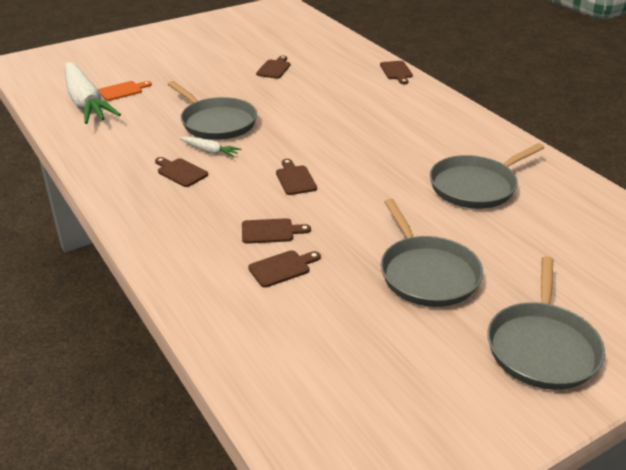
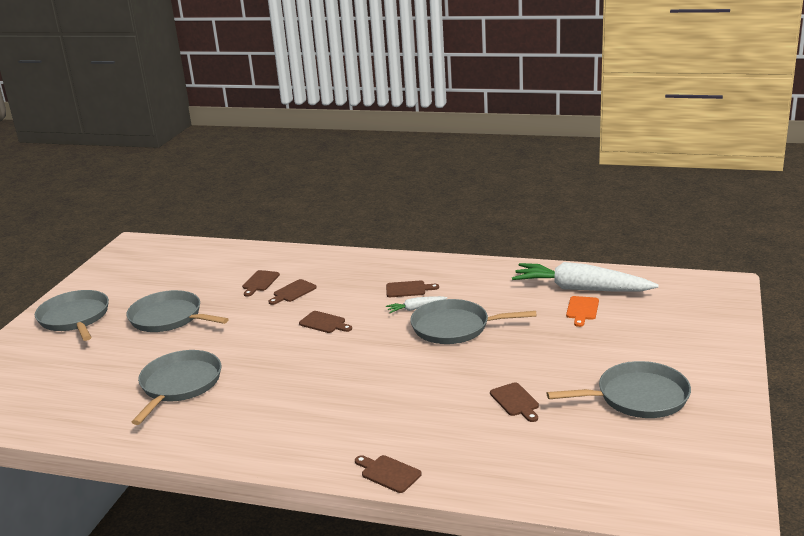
camera: 140 degrees right, 10 degrees down
(215, 43) = (638, 397): none -> grey pan

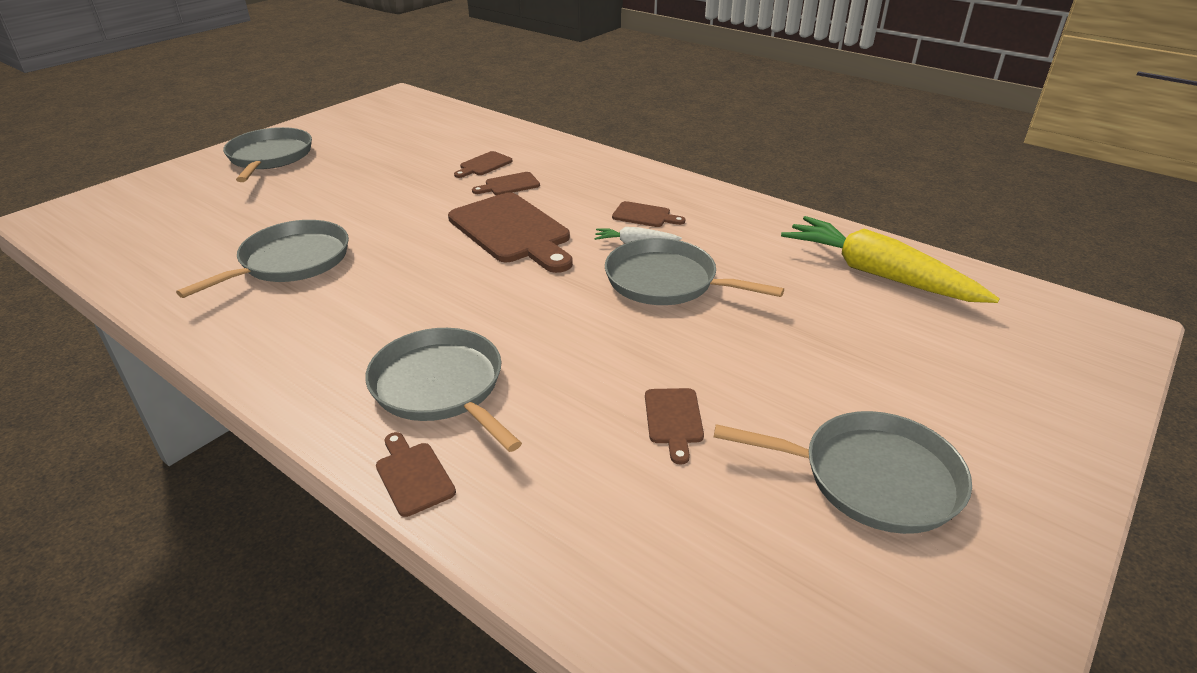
camera: 20 degrees right, 10 degrees up
(169, 318) = (356, 181): grey pan -> grey pan (441, 387)
(324, 323) = (512, 231): brown cutting board -> brown cutting board, size x2.17
(581, 289) = (878, 274): white carrot -> yellow carrot
(582, 310) = (862, 305): orange cutting board -> none

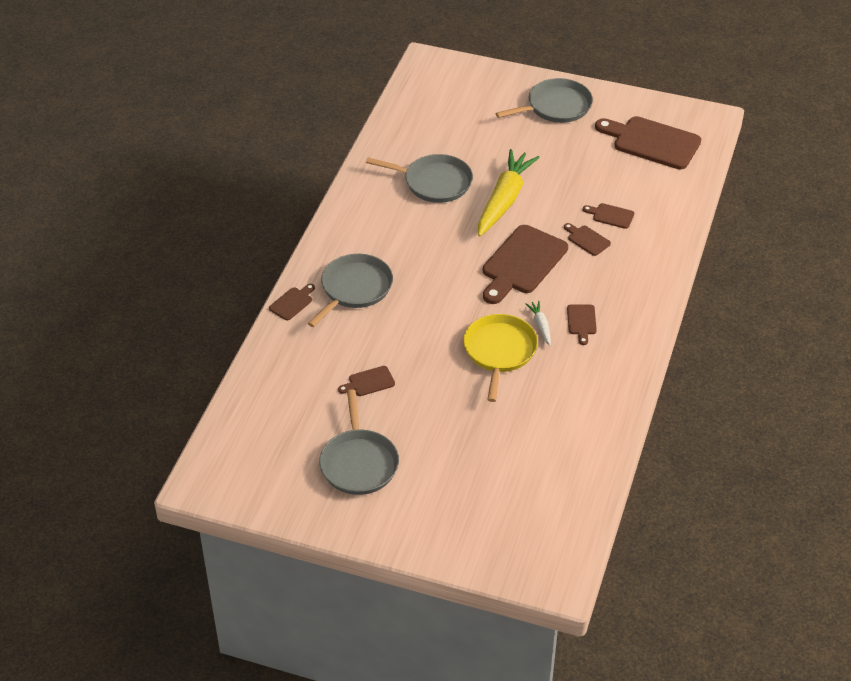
camera: 70 degrees right, 10 degrees up
(396, 124) = (652, 142): none -> brown cutting board
(666, 281) = (499, 352): grey pan -> yellow pan
(878, 274) = (564, 456): yellow carrot -> yellow carrot (504, 200)

